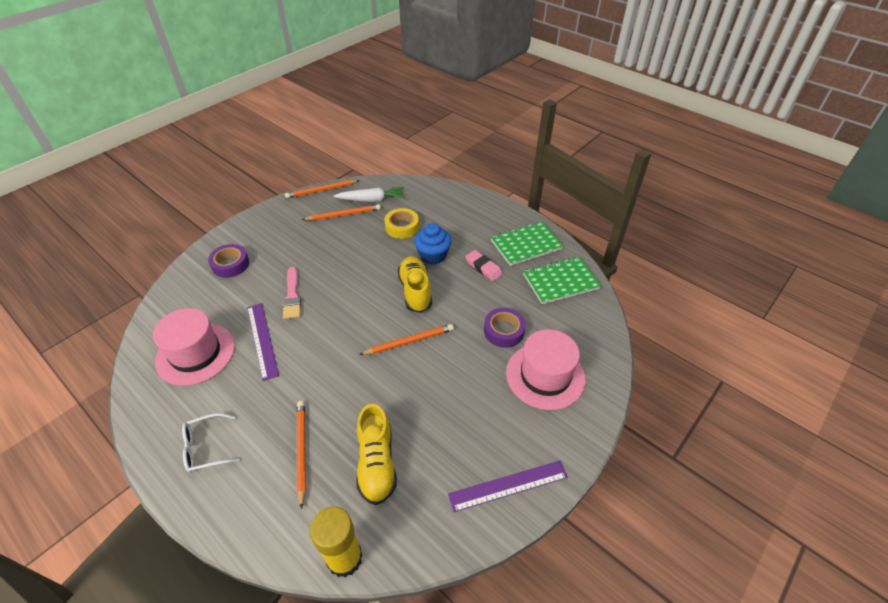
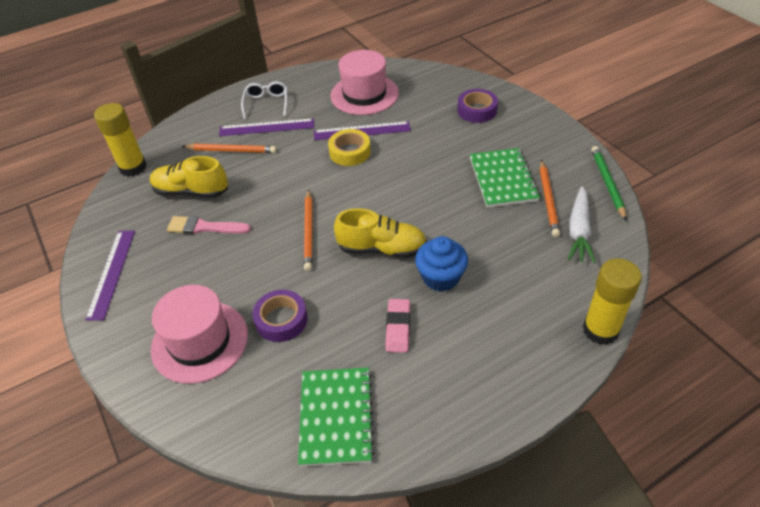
camera: 110 degrees right, 0 degrees up
(256, 429) = (266, 127): none -> purple ruler
(292, 296) = (413, 151): pink brush -> pink brush (204, 227)
(321, 190) = (607, 183): orange pencil -> green pencil
(402, 227) = (509, 255): yellow tape -> yellow tape (350, 152)
(449, 188) = (600, 330): none -> yellow glue stick
(483, 268) = (398, 328): pink eraser -> pink eraser turned 60 degrees counterclockwise
(526, 244) = (430, 397): green notebook -> green notebook (503, 179)

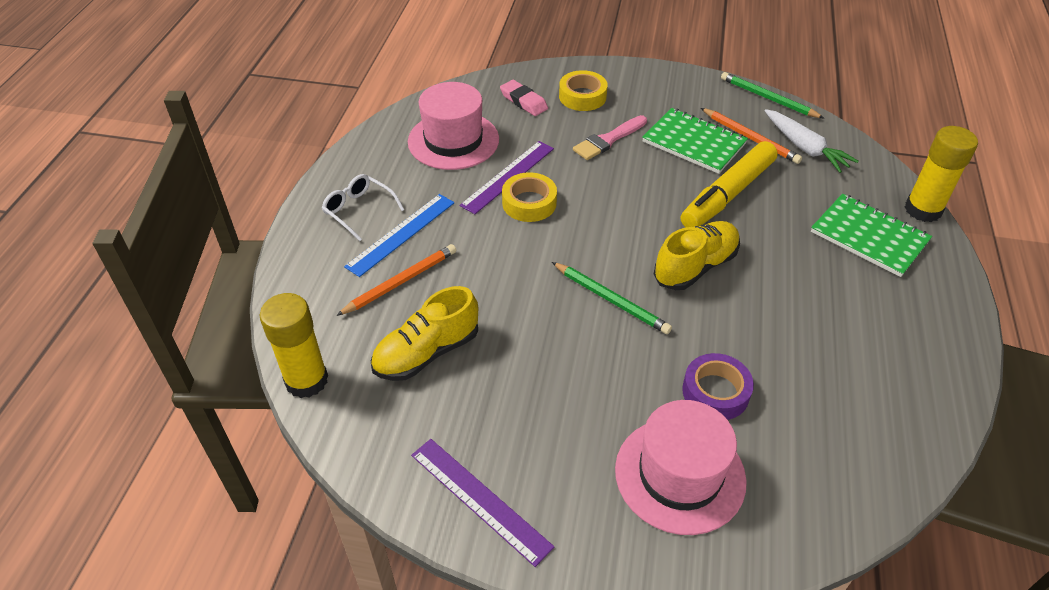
camera: 50 degrees left, 0 degrees up
(204, 227) = (503, 374): pink brush -> pink brush (608, 140)
(266, 127) = (401, 234): purple ruler -> blue ruler
(308, 231) = (611, 300): orange pencil -> green pencil
(336, 417) = (878, 425): green notebook -> green notebook (869, 237)
(398, 328) = (808, 318): pink eraser -> pink eraser (523, 101)
(441, 277) = (774, 254): blue cupcake -> none
(472, 223) = (727, 194): none -> yellow marker
(477, 110) = (582, 96): purple tape -> yellow tape

